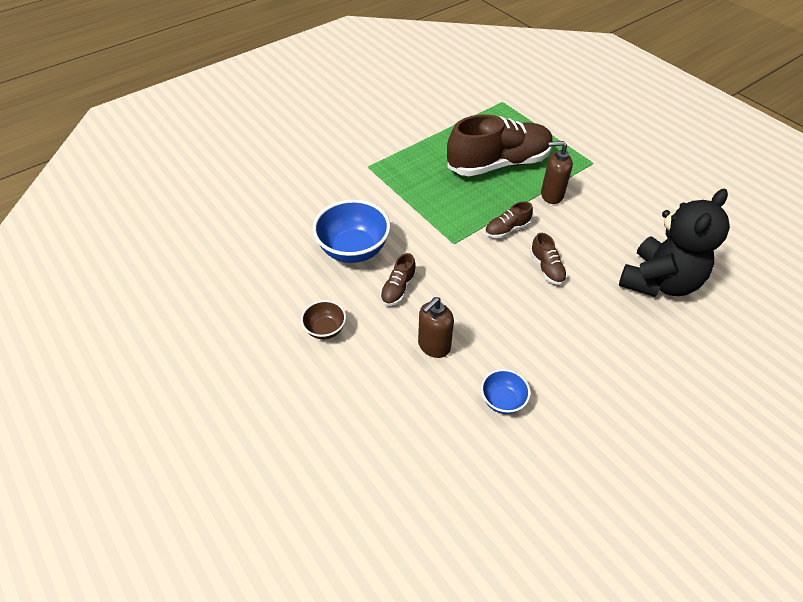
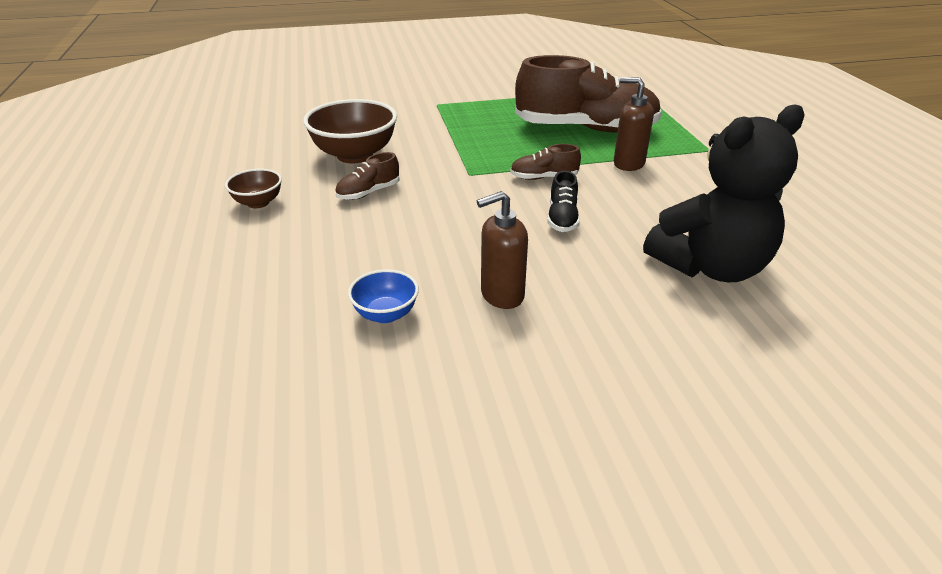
camera: 25 degrees right, 15 degrees down
(353, 250) = (354, 155): blue bowl -> brown bowl
(433, 346) = (356, 245): brown soap dispenser -> brown soap dispenser (501, 295)
(546, 268) = (562, 218): brown shoe -> black shoe

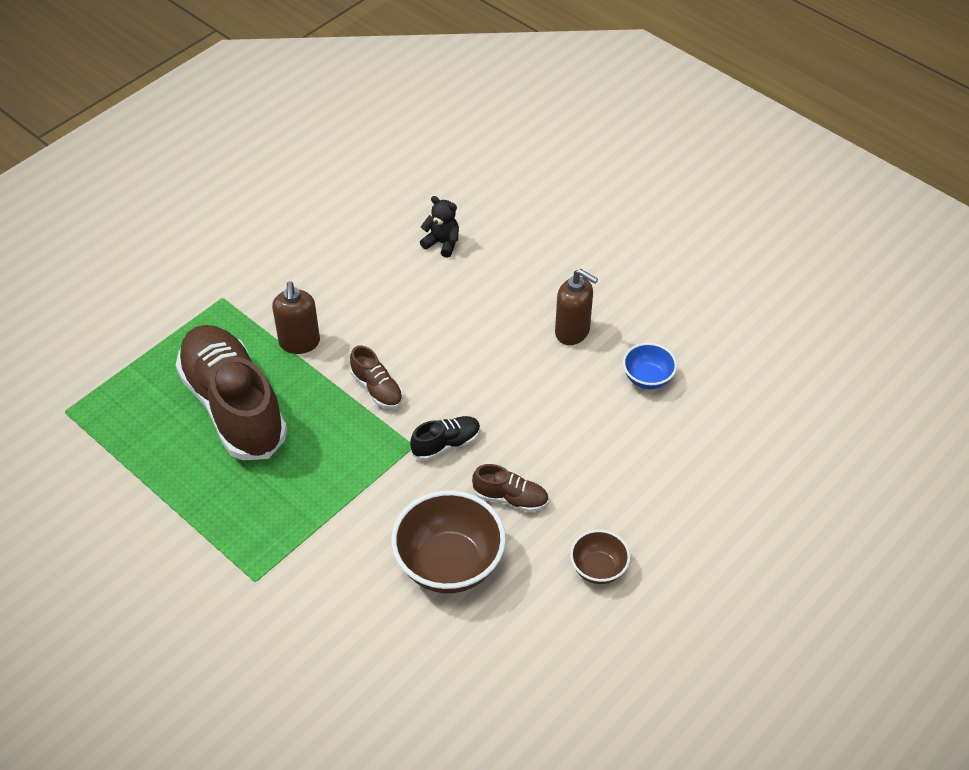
camera: 125 degrees left, 15 degrees up
(562, 218) = (441, 345): black shoe -> black shoe (446, 444)
(711, 267) = (442, 243): black teddy bear -> black teddy bear, size x0.42

